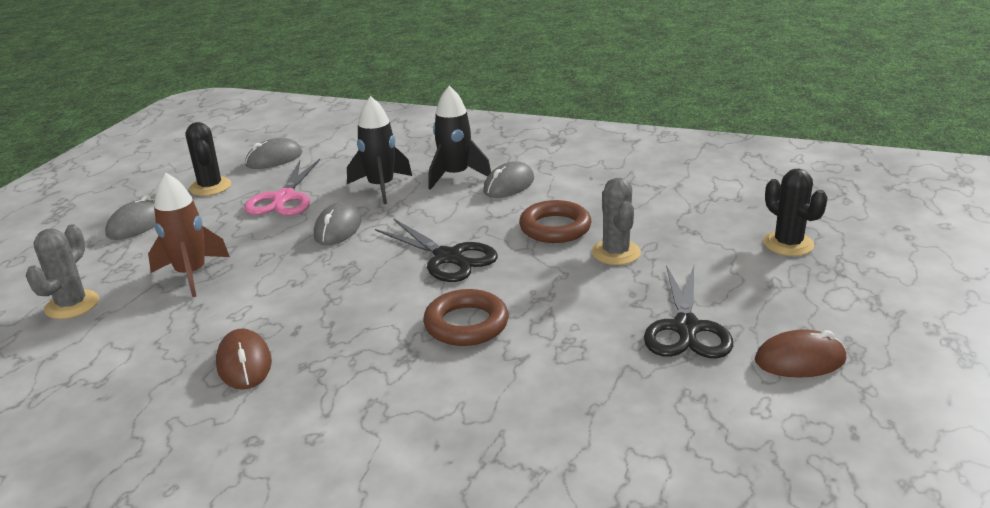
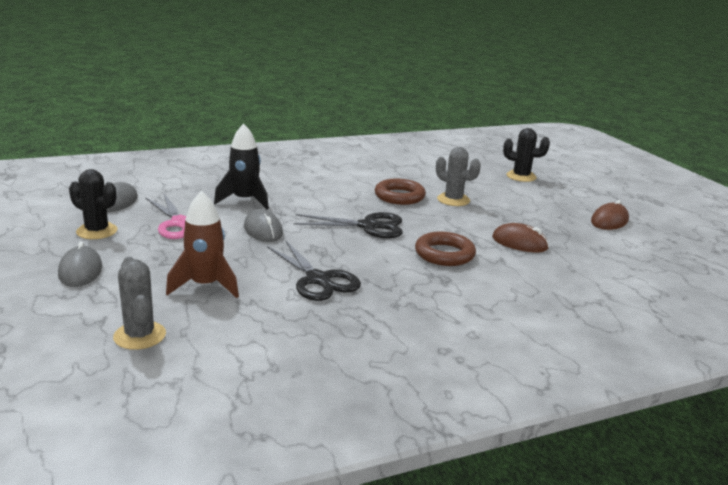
camera: 45 degrees left, 5 degrees down
(244, 364) = (356, 318): brown mouse -> brown mouse (519, 243)
(456, 176) = (284, 183): black rocket -> none
(509, 185) = (329, 181): grey mouse -> none
(686, 328) = (545, 223): black scissors -> black scissors (318, 279)

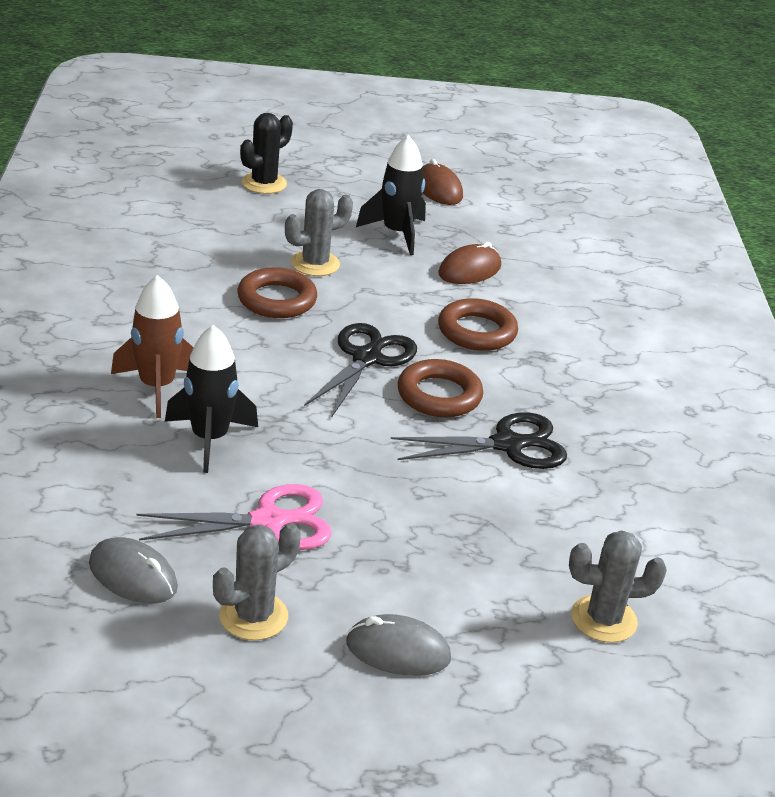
camera: 70 degrees left, 10 degrees up
(97, 231) = (253, 616): black cactus -> grey cactus
(205, 286) = (490, 540): brown rocket -> brown rocket (157, 387)
(263, 230) = (335, 450): grey mouse -> none
(352, 251) = (439, 395): none -> brown ring
(528, 216) = (397, 233): none -> black rocket

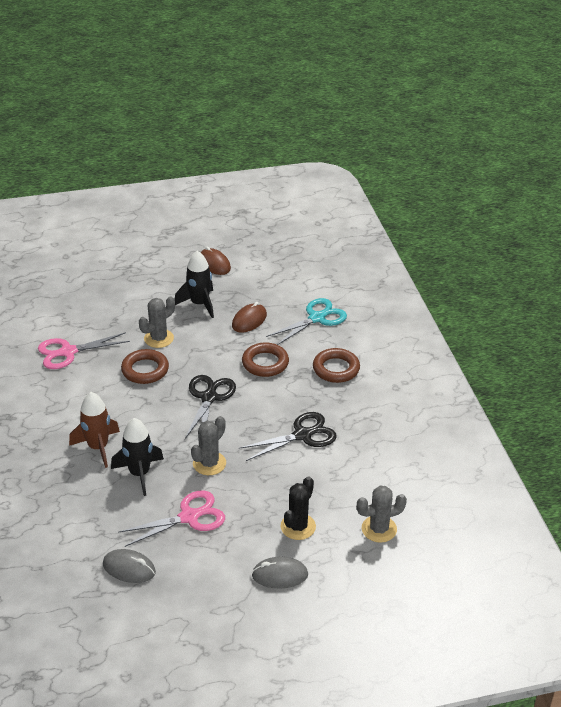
camera: 10 degrees left, 5 degrees up
(165, 252) = (68, 352): none -> pink scissors
(253, 616) = (200, 575): grey cactus -> grey cactus (209, 463)
(264, 183) = (109, 286): black cactus -> black cactus (298, 526)
(439, 395) = (256, 412): brown ring -> brown ring (336, 369)
(581, 290) = (316, 318): none -> turquoise scissors

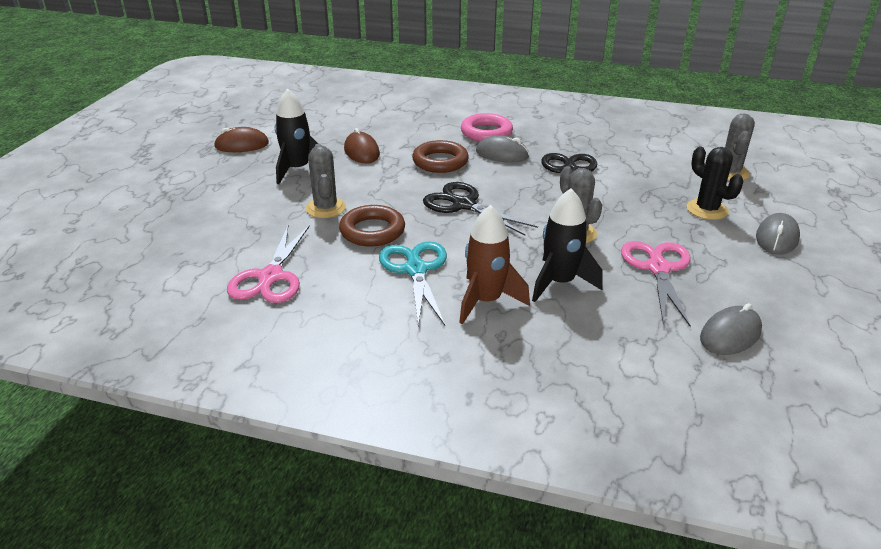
camera: 60 degrees left, 5 degrees down
(304, 390) = (502, 154): none -> grey mouse
(316, 318) = (401, 121): turquoise scissors -> turquoise scissors (416, 270)
(336, 369) = (486, 132): brown ring -> pink ring

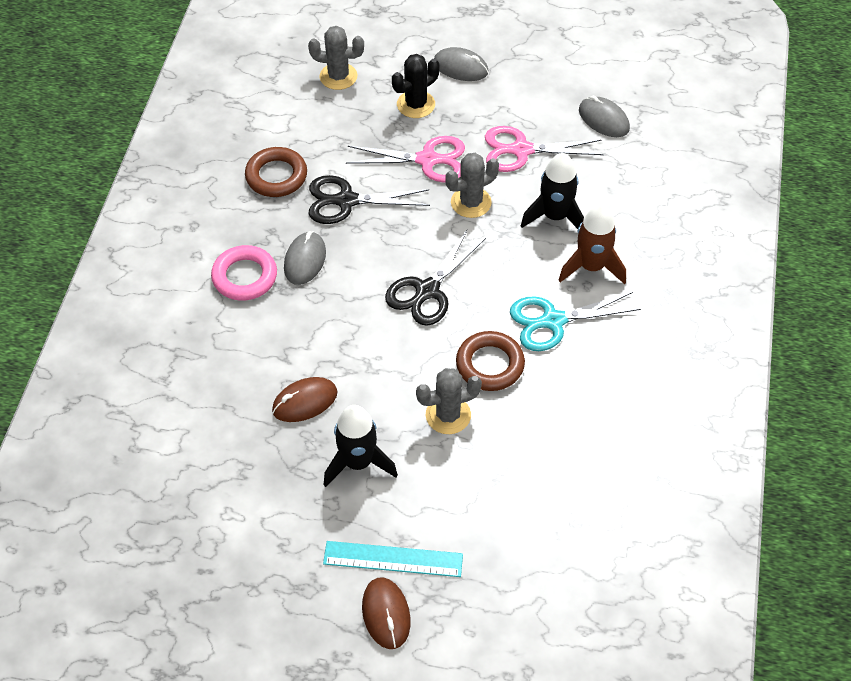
camera: 95 degrees left, 20 degrees up
(206, 180) = (393, 559): none -> turquoise ruler
(242, 145) = (290, 546): brown mouse -> brown mouse (386, 614)
(271, 277) = (585, 437): pink scissors -> pink scissors (427, 160)
(440, 161) = (327, 318): brown ring -> brown ring (276, 176)

